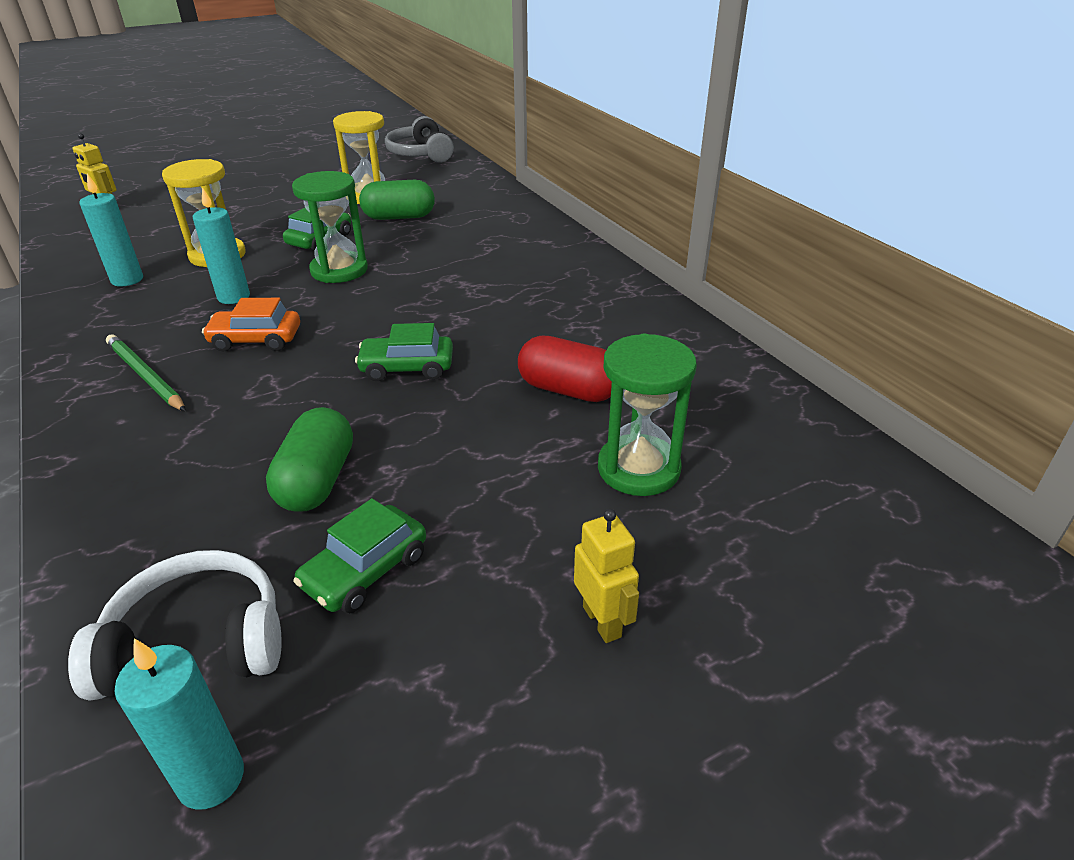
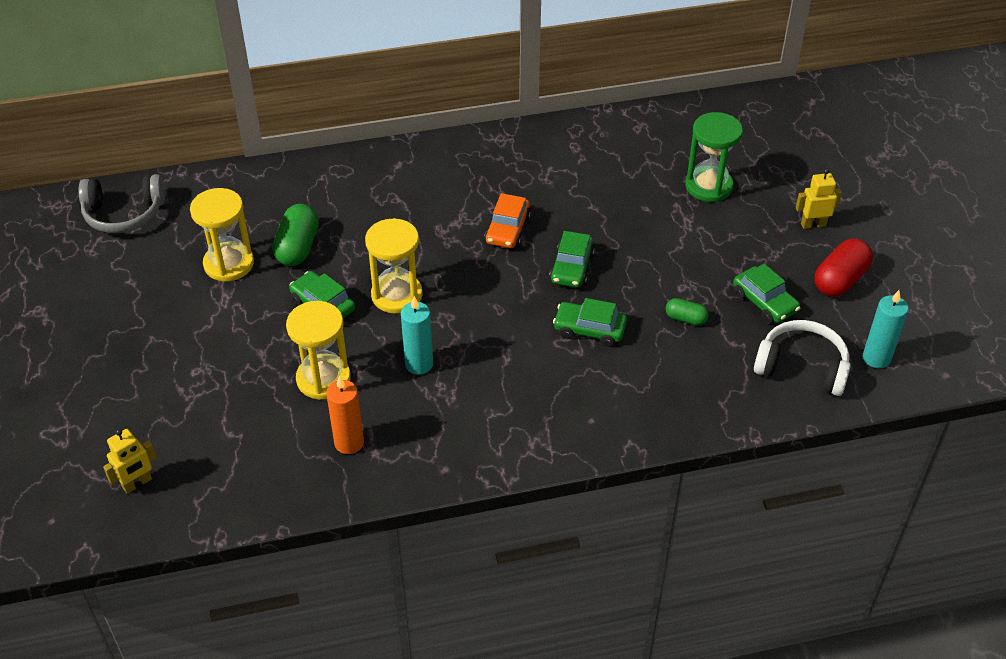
camera: 75 degrees left, 10 degrees up
(127, 280) = (349, 443): turquoise candle -> orange candle
(145, 376) = (533, 412): green pencil -> none
(196, 643) = (802, 367): white headphones -> white headphones turned 105 degrees clockwise
(256, 340) = (501, 349): orange car -> orange car (508, 230)
(290, 397) = (589, 330): none -> green car
(317, 481) = (685, 318): green capsule -> green capsule, size x0.56
(339, 270) = (397, 295): green hourglass -> yellow hourglass
(568, 390) = (624, 197): red capsule -> red capsule (840, 280)

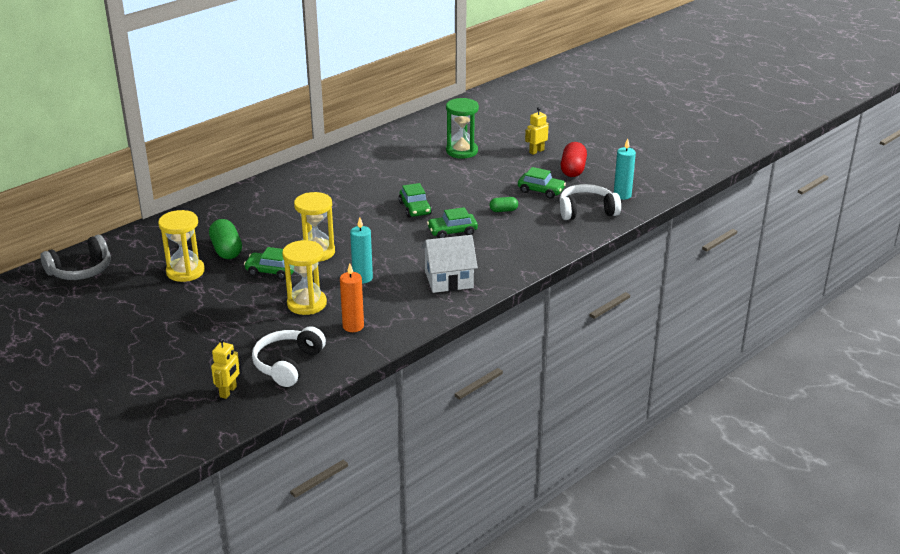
camera: 30 degrees left, 15 degrees down
(231, 471) = (288, 364): none -> white headphones
(508, 230) = (358, 203): orange car -> none
(522, 415) = (449, 280): none -> white house

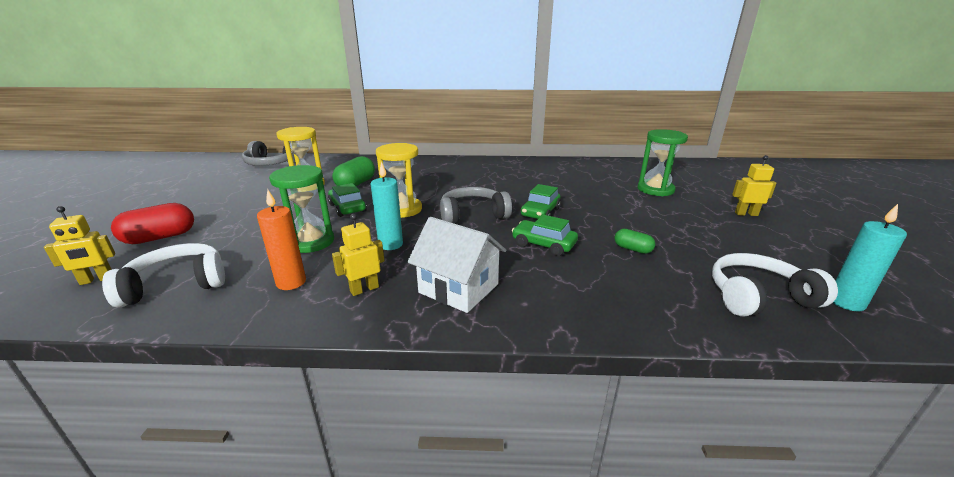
camera: 45 degrees right, 5 degrees down
(307, 304) = (310, 242): yellow hourglass -> green hourglass
(374, 232) = (473, 215): none -> grey headphones
(401, 306) = (364, 289): none -> yellow robot
(541, 190) = (709, 249): green car -> none
(573, 170) = (781, 245): red capsule -> red capsule (160, 237)
(586, 211) = (758, 297): white headphones -> white headphones turned 45 degrees counterclockwise

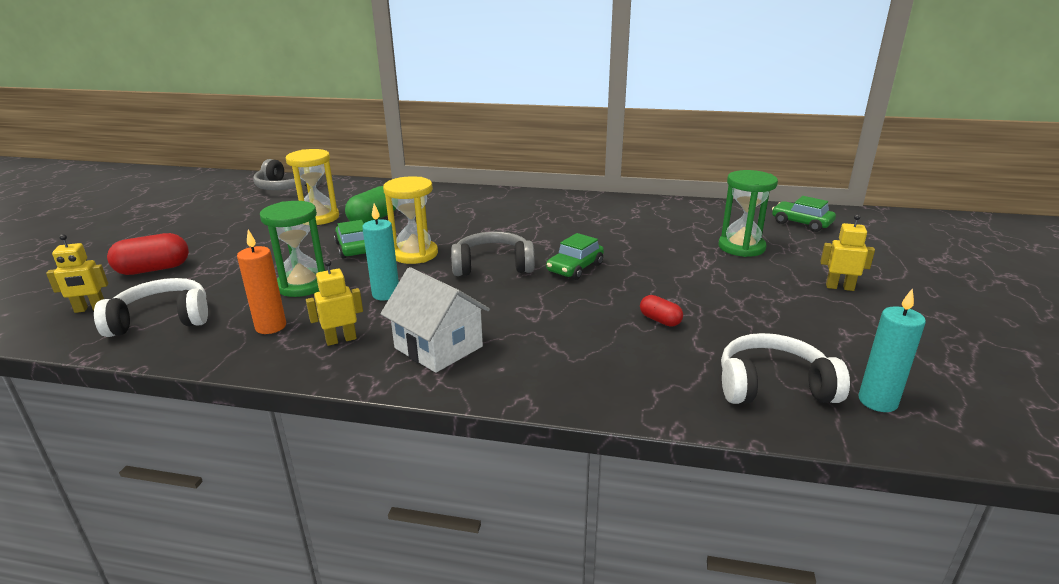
camera: 10 degrees right, 0 degrees up
(543, 244) = (557, 307): green car -> green car (801, 223)
(632, 249) = (660, 320): green capsule -> red capsule

